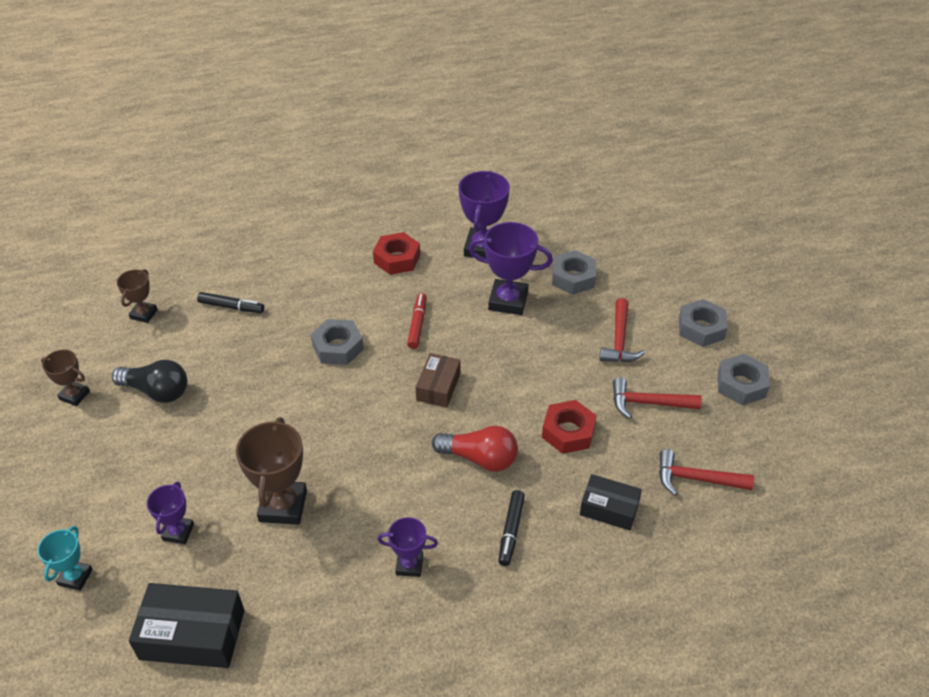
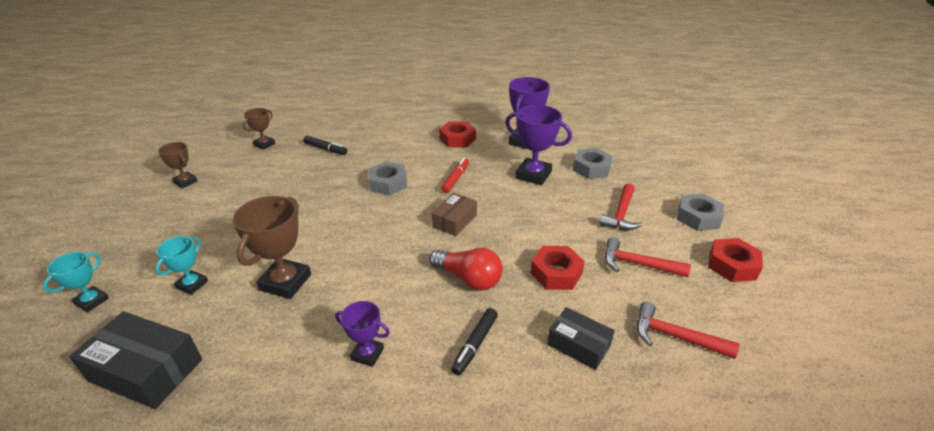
camera: 15 degrees right, 10 degrees down
(157, 391) = (242, 189): black light bulb -> none
(178, 532) = (192, 284): purple trophy -> turquoise trophy
(741, 384) = (732, 265): grey nut -> red nut

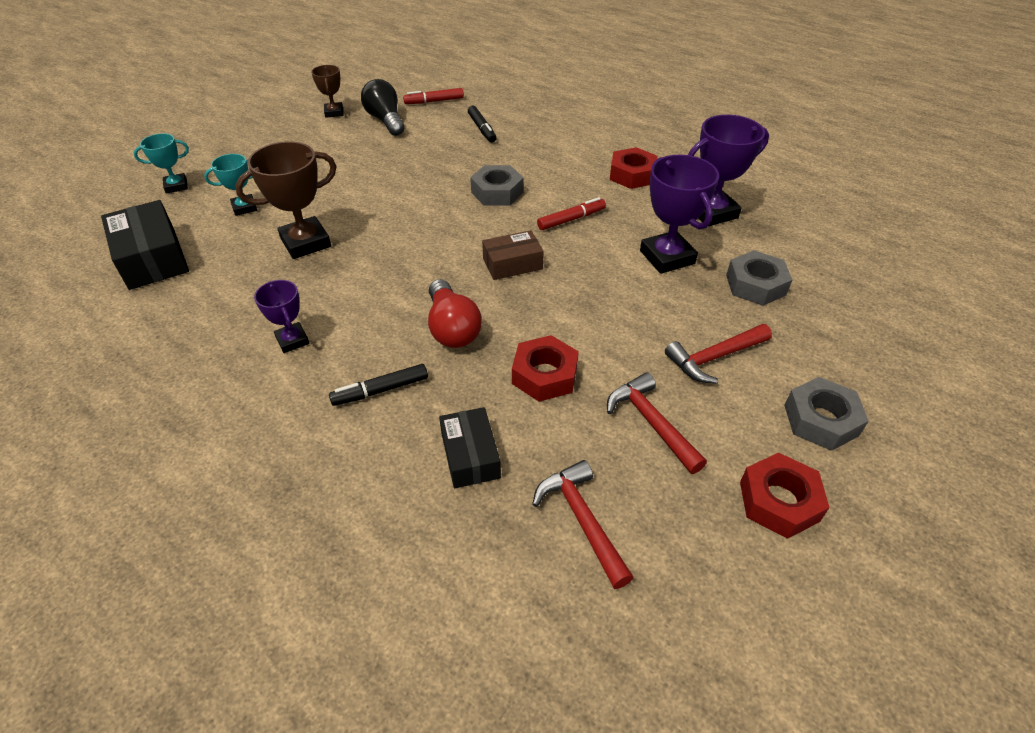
camera: 40 degrees right, 10 degrees up
(240, 171) = (385, 120): none -> black light bulb
(264, 144) = (434, 101): brown trophy -> red marker

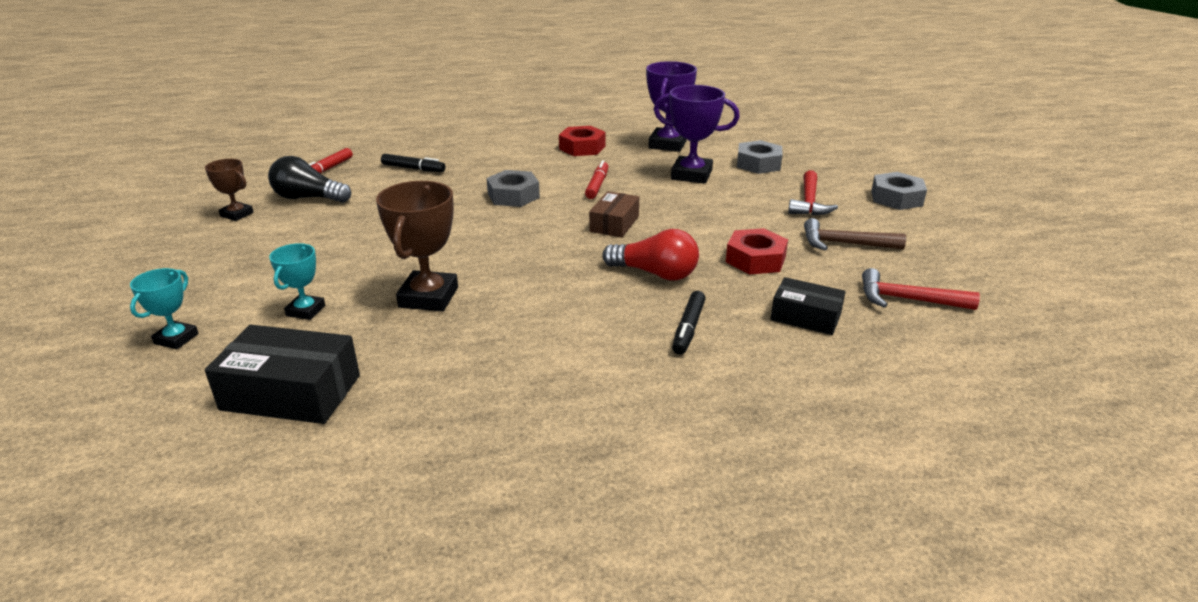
camera: 50 degrees left, 15 degrees down
(292, 340) = (565, 349): purple trophy -> none
(651, 422) = (844, 244): red hammer -> brown hammer
(779, 501) = (947, 236): red nut -> none

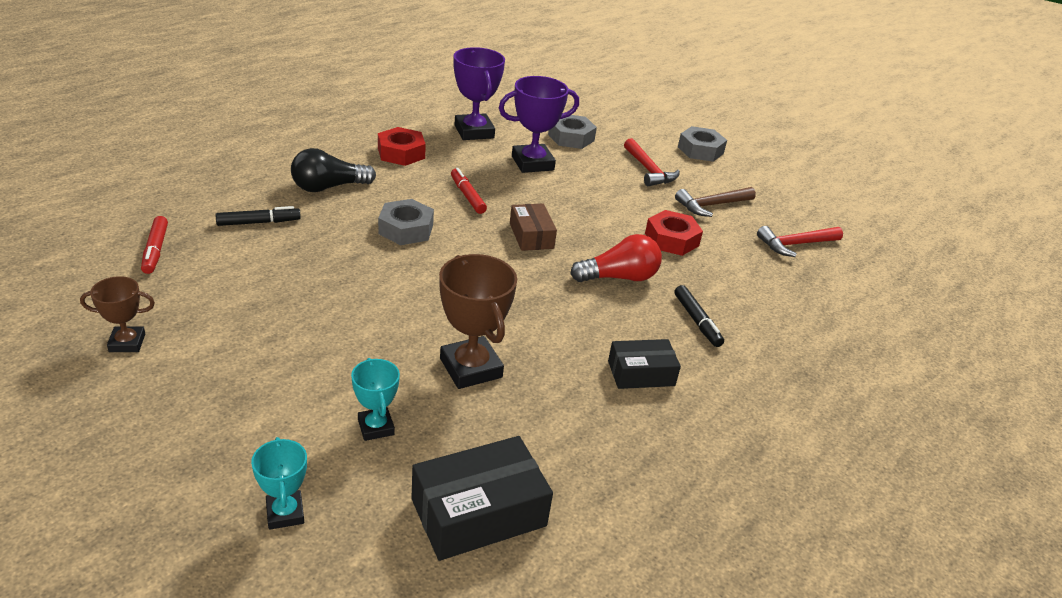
camera: 40 degrees left, 5 degrees up
(308, 198) = (187, 294): black light bulb -> black light bulb (328, 187)
(805, 317) = (755, 282): black box -> black box (641, 373)

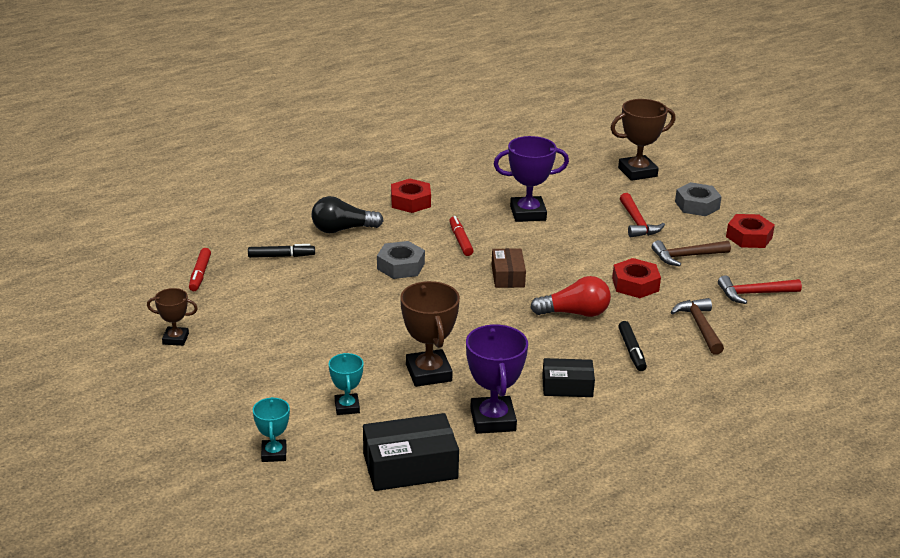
camera: 15 degrees right, 5 degrees down
(474, 132) = (481, 183): purple trophy -> purple trophy (493, 420)
(571, 137) = (572, 191): grey nut -> none
(630, 117) = (637, 172): none -> brown trophy
(757, 286) = (700, 326): none -> brown hammer
(764, 182) = (749, 237): none -> red nut

